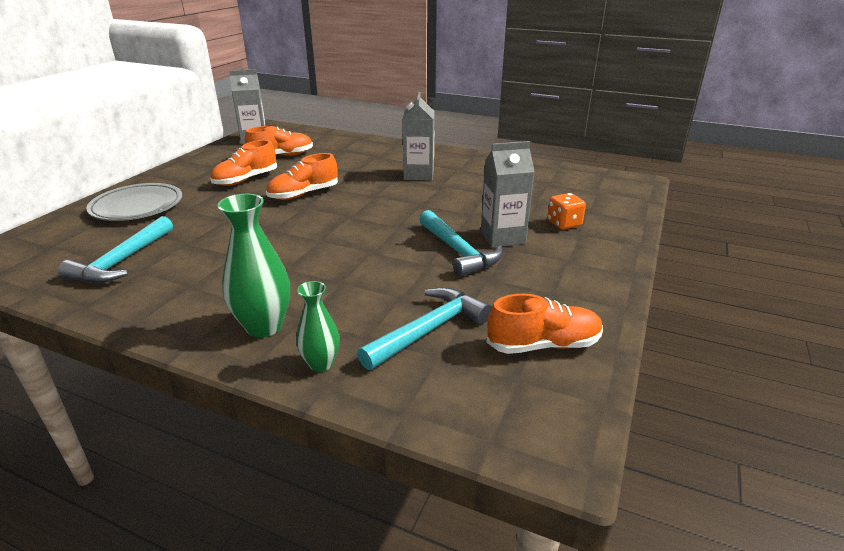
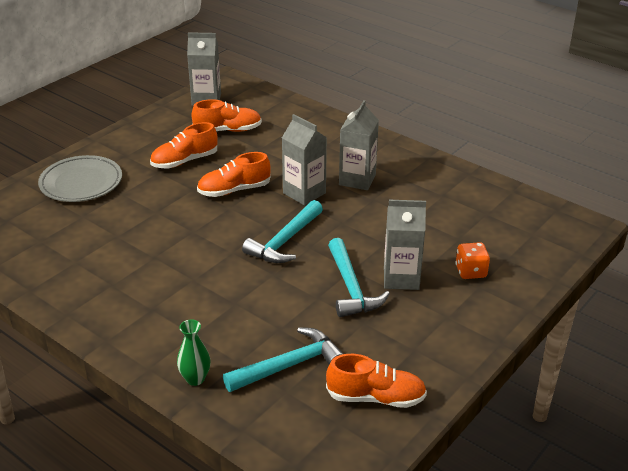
camera: 15 degrees right, 5 degrees up
(122, 261) = (62, 248): turquoise hammer -> turquoise hammer (285, 241)
(264, 326) = (161, 336): green vase -> none
(374, 188) = (304, 193): none -> grey carton

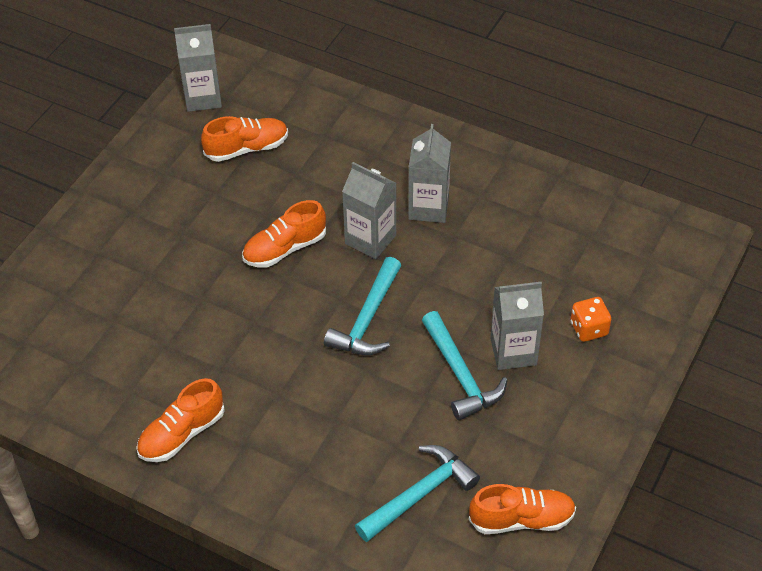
camera: 10 degrees left, 15 degrees up
(81, 183) = (92, 267): grey plate -> none
(184, 161) = (209, 210): orange shoe -> orange shoe (182, 434)
(195, 379) = (323, 530): green vase -> none

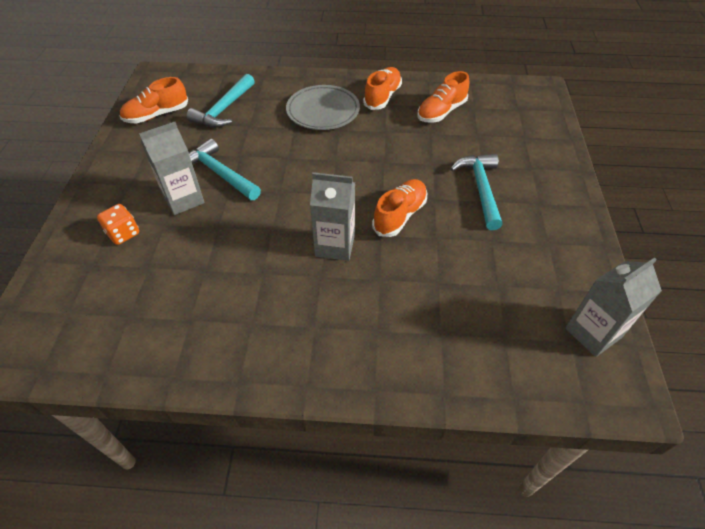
camera: 155 degrees right, 0 degrees up
(247, 148) = (502, 291): orange shoe -> orange shoe (441, 112)
(281, 436) = (323, 111): none -> grey plate
(367, 319) = (304, 187): turquoise hammer -> turquoise hammer (480, 189)
(428, 207) = (297, 292): grey carton -> none

